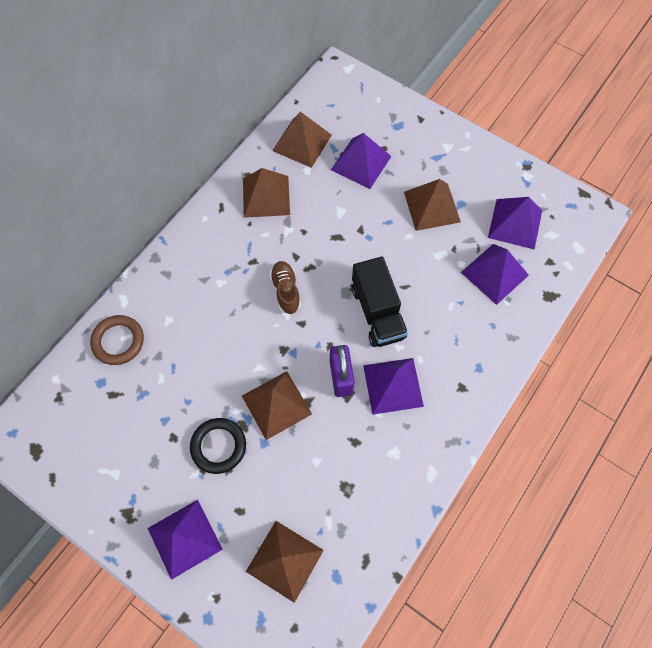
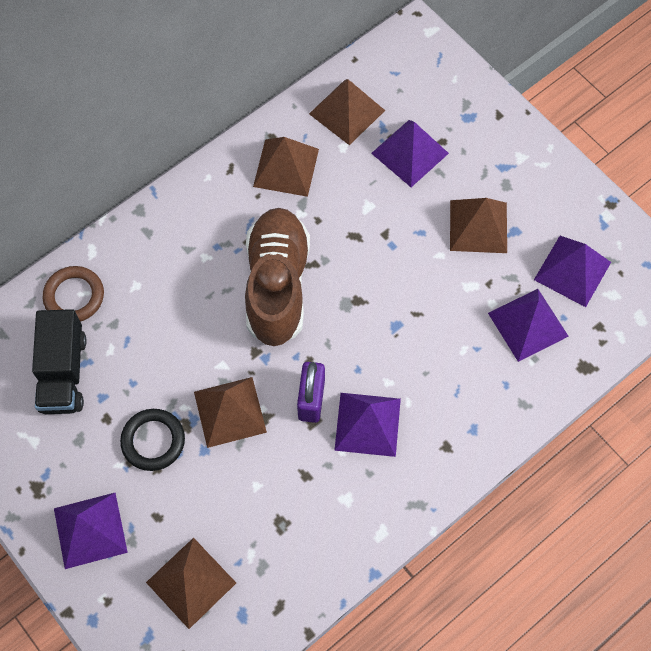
camera: 15 degrees right, 0 degrees up
(286, 291) = (277, 285): brown shoe -> brown shoe, size x2.13
(377, 312) = (375, 336): black truck -> black truck (63, 373)

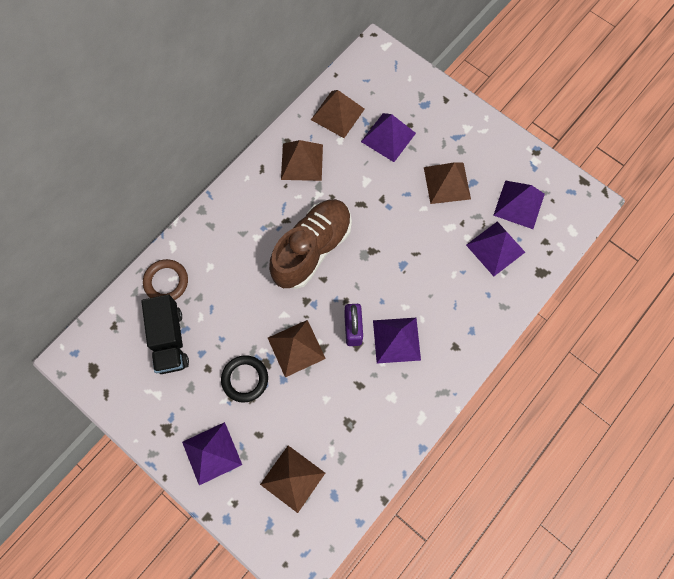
camera: 10 degrees left, 5 degrees up
(277, 285) = (312, 249): brown shoe -> brown shoe turned 45 degrees clockwise

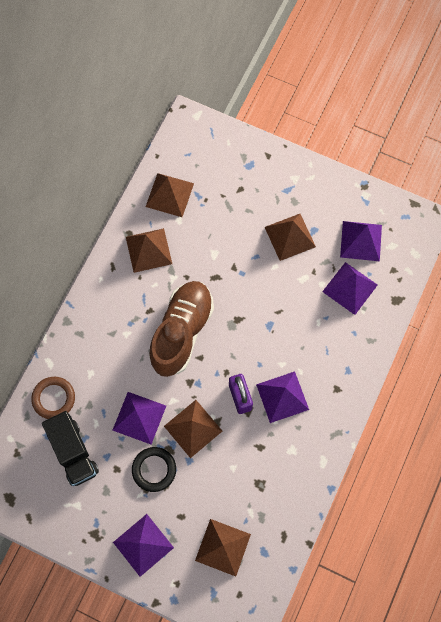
camera: 15 degrees left, 0 degrees up
(388, 137) = (223, 206): purple pyramid -> purple pyramid (139, 417)

